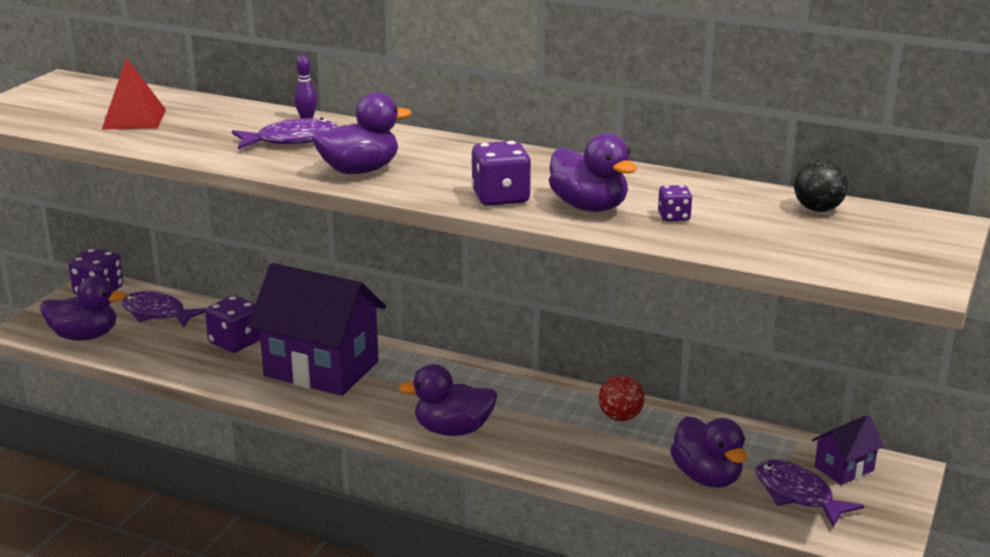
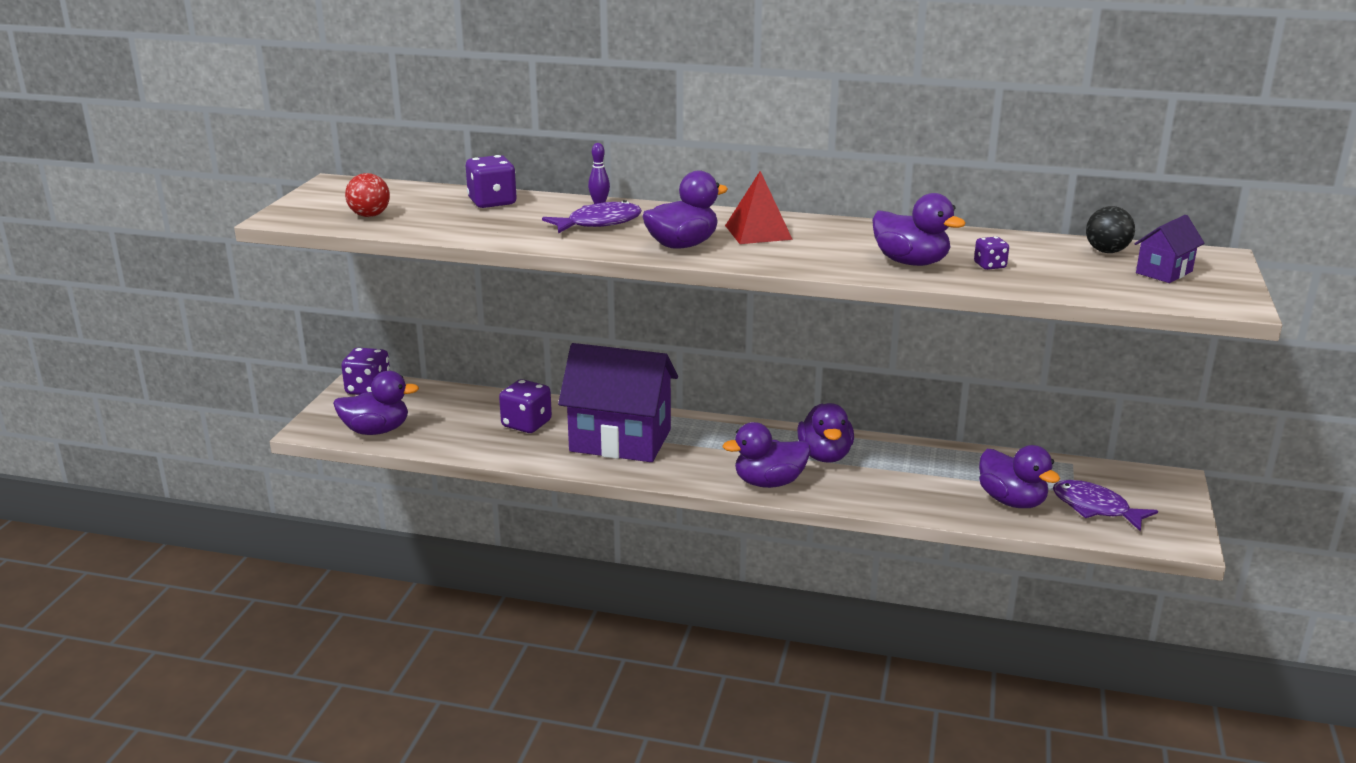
camera: 10 degrees left, 0 degrees up
(134, 119) = (433, 213): red pyramid -> red pyramid (758, 232)
(157, 313) = (437, 404): purple fish -> none
(500, 197) = (827, 260): purple dice -> purple dice (492, 202)
(527, 406) = (825, 456): none -> purple duck
(620, 417) = (912, 458): red ball -> red ball (370, 215)
(844, 468) = (1123, 483): purple house -> purple house (1164, 272)

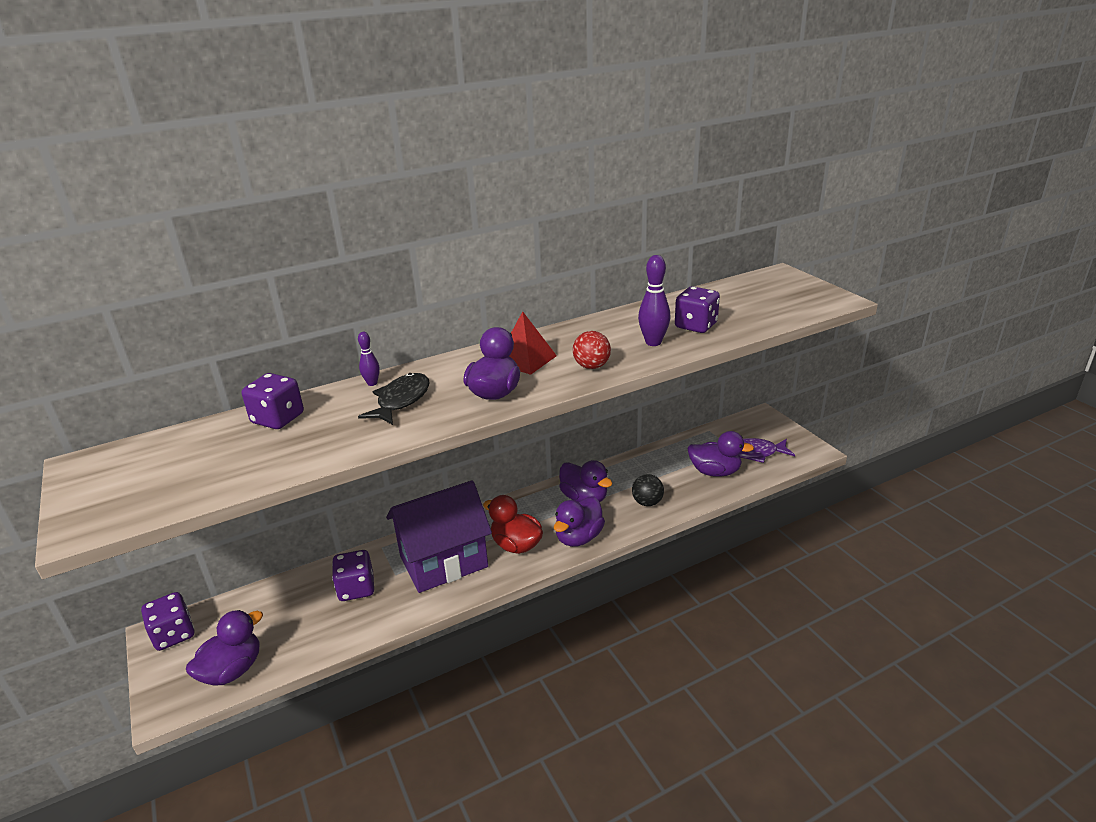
camera: 40 degrees left, 5 degrees up
(370, 215) = (179, 483): red ball -> red ball (591, 366)
(599, 223) = (401, 401): purple fish -> black fish
(701, 459) = (516, 545): none -> red duck
(911, 262) = (653, 342): purple duck -> purple bowling pin
(990, 265) = (696, 326): purple dice -> purple dice, size x1.82
(1106, 251) = (730, 291): black ball -> black ball (647, 502)
(1164, 272) = (778, 293): purple house -> none

